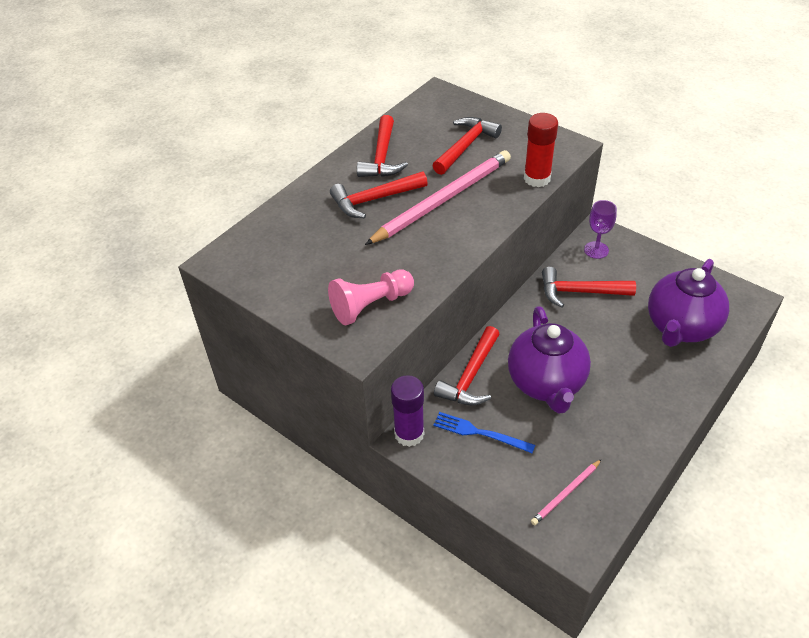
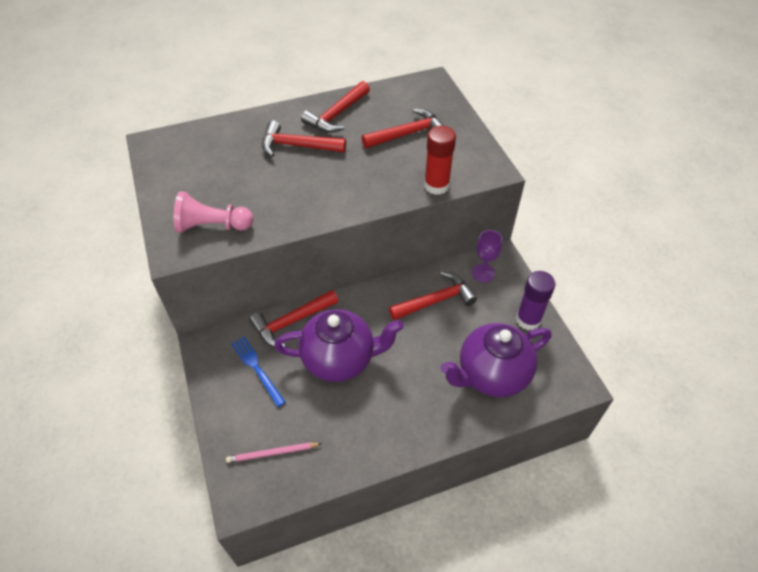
camera: 30 degrees right, 5 degrees up
(409, 434) = (210, 340): purple glue stick -> purple glue stick (528, 320)
(443, 200) = (346, 169): pink pencil -> none
(546, 384) = (340, 359): purple teapot -> purple teapot turned 120 degrees counterclockwise
(579, 292) = (436, 300): red hammer -> red hammer turned 120 degrees clockwise

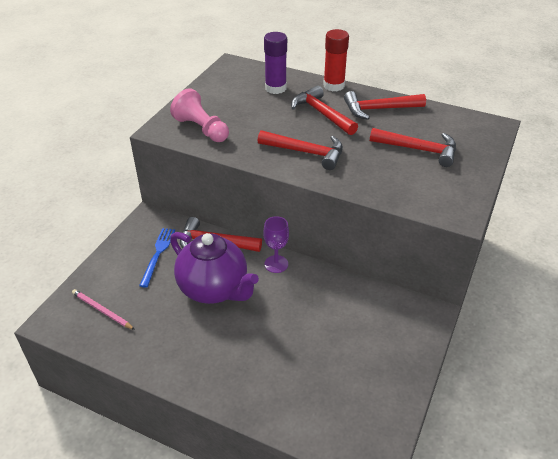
camera: 45 degrees right, 10 degrees down
(436, 186) = (392, 196): red glue stick -> red glue stick (334, 86)
(436, 300) = (334, 304): red hammer -> red hammer (306, 152)
(483, 273) = (400, 313): purple goblet -> purple goblet (276, 264)
(491, 375) = (309, 389): purple teapot -> none
(528, 320) = (395, 375): purple glue stick -> purple glue stick (275, 88)

